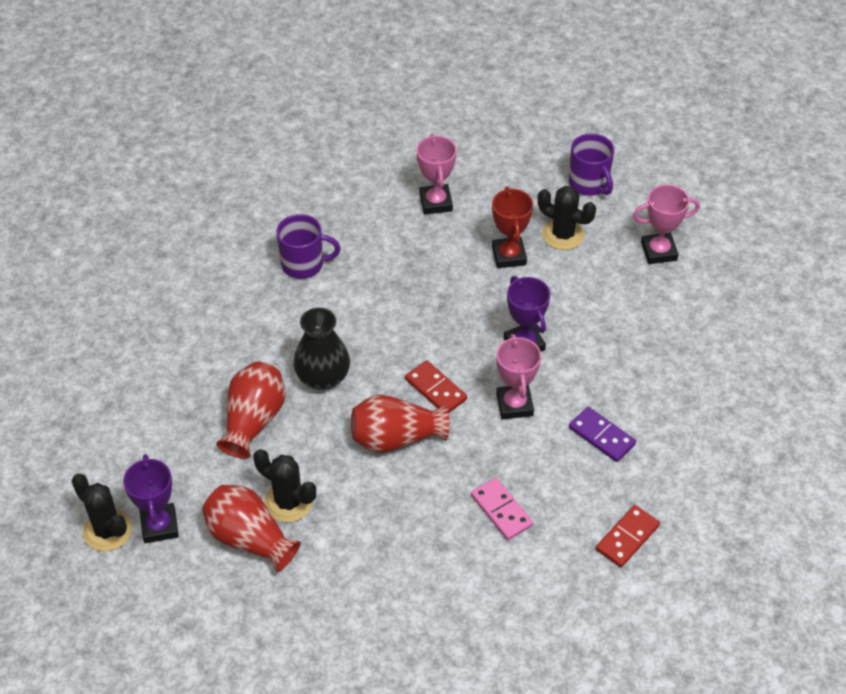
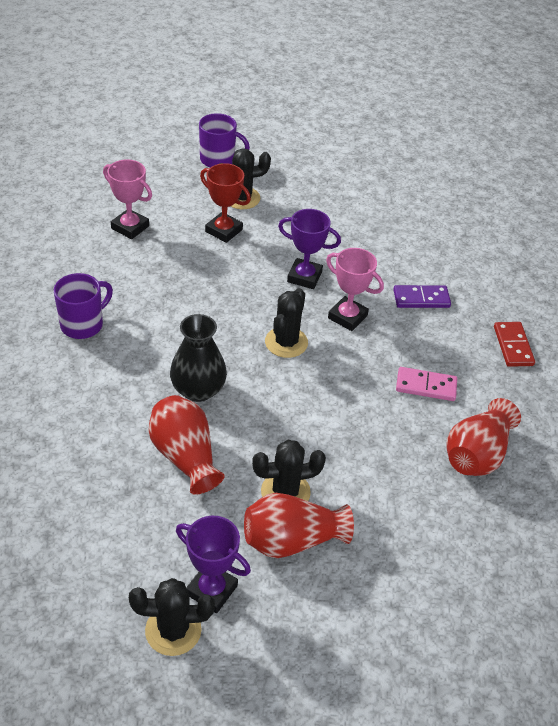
camera: 50 degrees left, 5 degrees down
(396, 438) = (301, 392): red vase -> red vase (477, 454)
(436, 389) = (286, 342): red domino -> black cactus
(658, 251) = (311, 174): pink trophy -> none

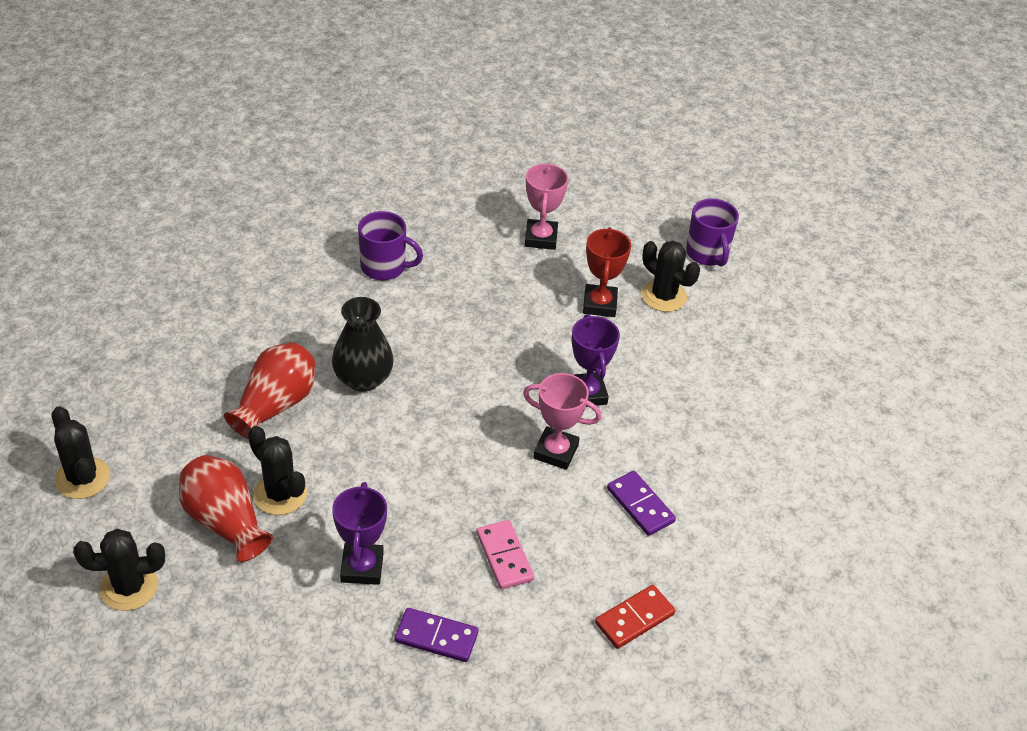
camera: 60 degrees right, 0 degrees up
(211, 590) = (137, 486): purple trophy -> purple trophy (362, 567)
(286, 342) = (477, 417): black cactus -> black cactus (129, 587)
(347, 317) = (555, 451): pink trophy -> pink trophy turned 75 degrees counterclockwise
(477, 454) = (436, 637): red vase -> purple domino

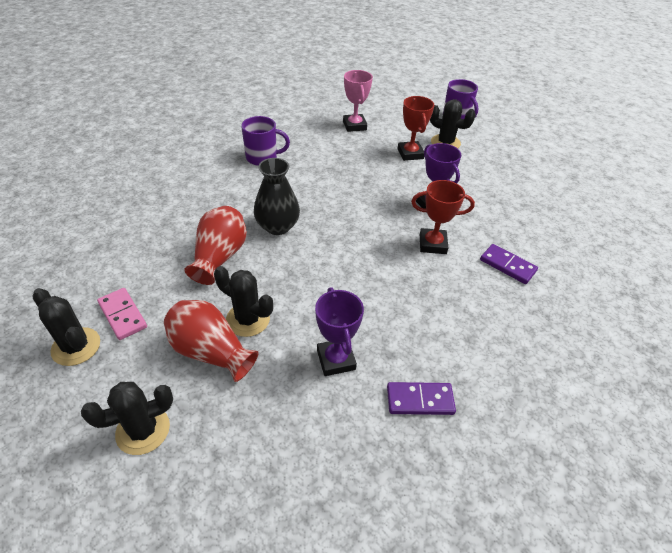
camera: 15 degrees left, 0 degrees up
(505, 556) = (437, 323): pink domino -> pink domino (123, 315)
(555, 451) = (432, 244): pink trophy -> red trophy
(634, 619) = (553, 344): red domino -> none

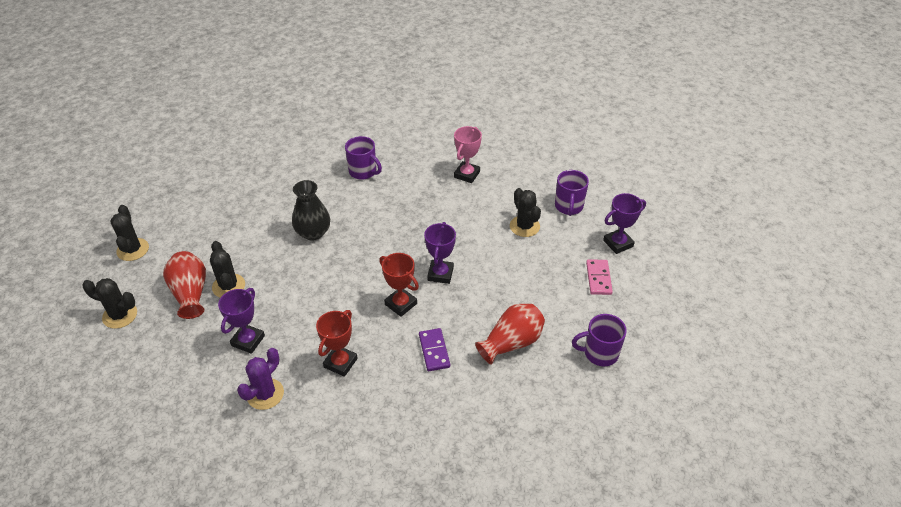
camera: 40 degrees right, 0 degrees up
(123, 315) = (170, 244): pink domino -> pink domino (598, 278)
(220, 256) = (256, 235): red vase -> red vase (511, 342)
(410, 154) = (480, 222): red trophy -> red trophy (340, 363)
(420, 400) = (265, 394): purple domino -> purple cactus
(519, 127) = (618, 243): none -> purple trophy
(610, 201) = (600, 353): none -> purple mug

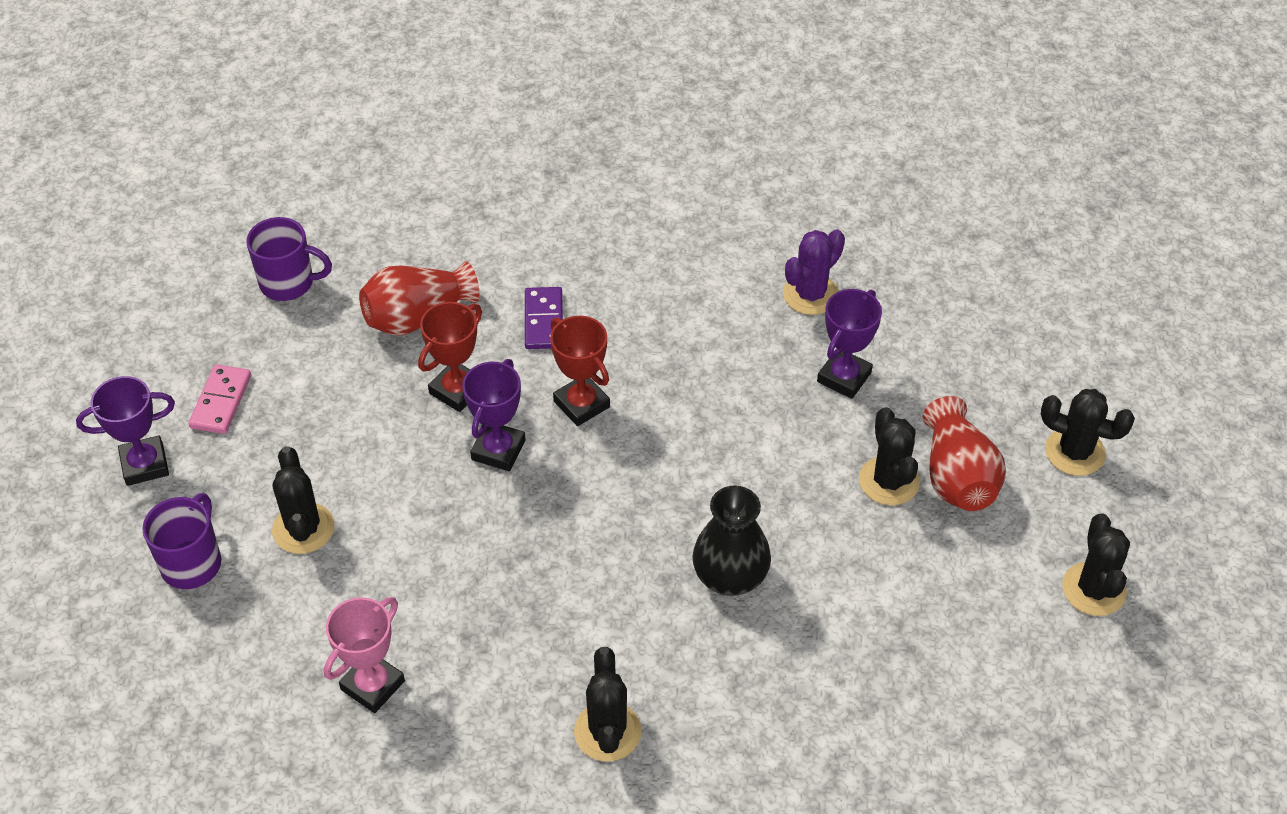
camera: 170 degrees left, 5 degrees up
(340, 363) = (694, 323): red trophy -> red trophy (457, 390)
(363, 172) = (607, 732): purple mug -> black cactus

